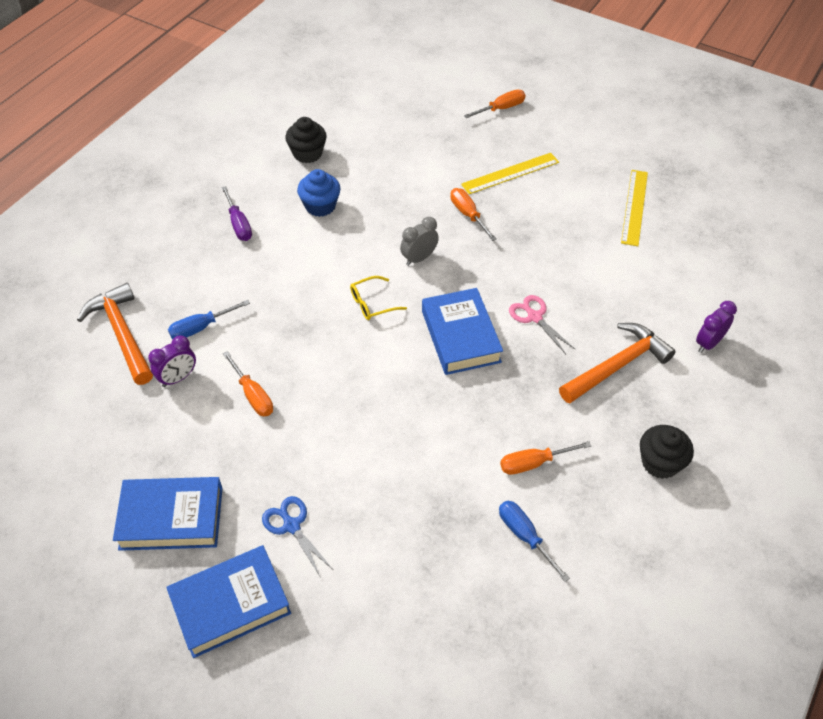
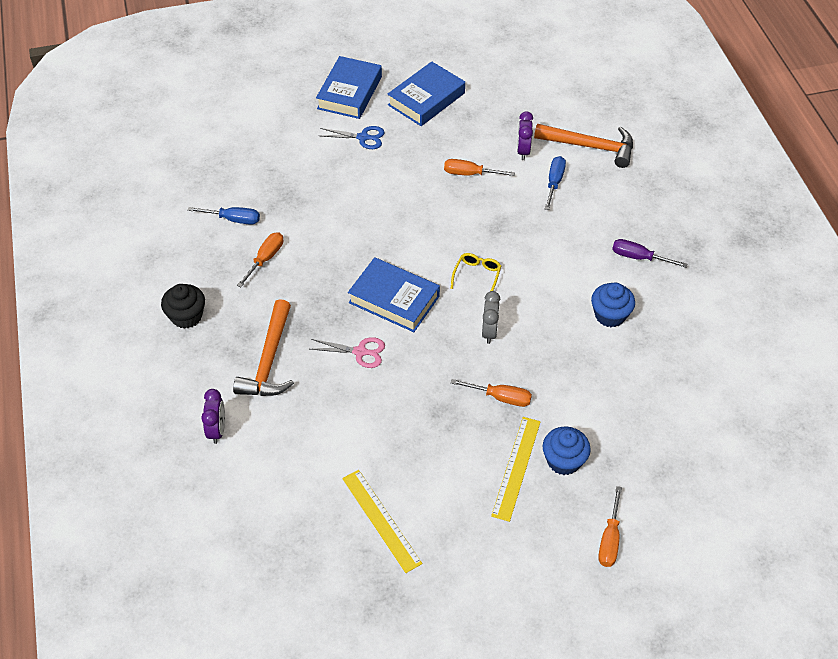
camera: 135 degrees right, 0 degrees up
(307, 153) = (685, 350): black cupcake -> none
(475, 156) = (563, 461): none -> blue cupcake

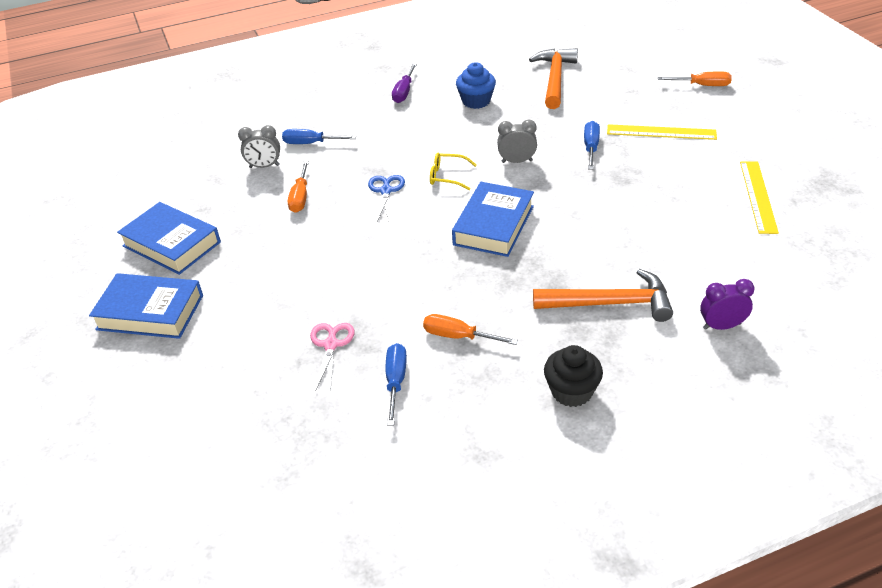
camera: 95 degrees left, 10 degrees down
(360, 352) = (572, 238): pink scissors -> pink scissors (331, 345)
(363, 137) = (238, 287): blue scissors -> blue scissors (386, 191)
(381, 520) = (758, 196): yellow ruler -> yellow ruler turned 45 degrees counterclockwise
(500, 397) = (591, 148): orange screwdriver -> blue screwdriver
(523, 151) = (264, 166): purple clock -> grey clock
(563, 461) = (641, 111): blue cupcake -> none
(590, 147) = (258, 127): orange hammer -> orange hammer (555, 79)

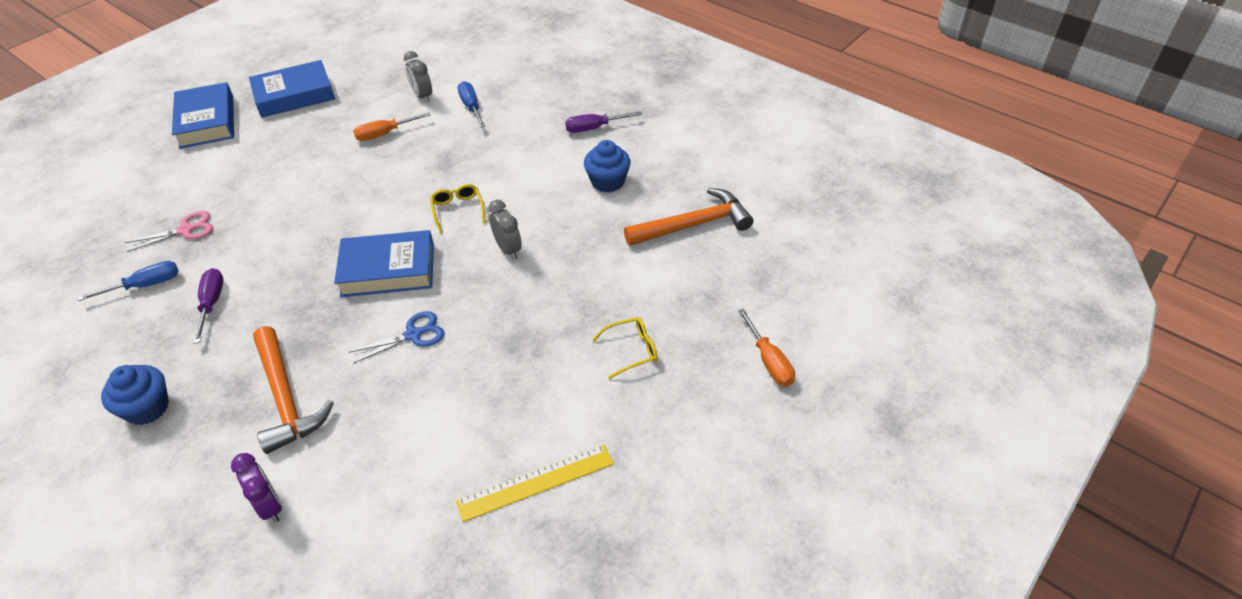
camera: 60 degrees right, 5 degrees up
(172, 244) = (294, 95): blue book -> blue book turned 60 degrees clockwise
(386, 191) = (416, 180): blue scissors -> blue scissors (413, 335)
(459, 336) = (211, 304): orange screwdriver -> purple screwdriver
(571, 391) = (147, 408): black cupcake -> blue cupcake
(591, 148) = (565, 298): blue screwdriver -> none
(661, 132) = (631, 350): yellow ruler -> yellow glasses

